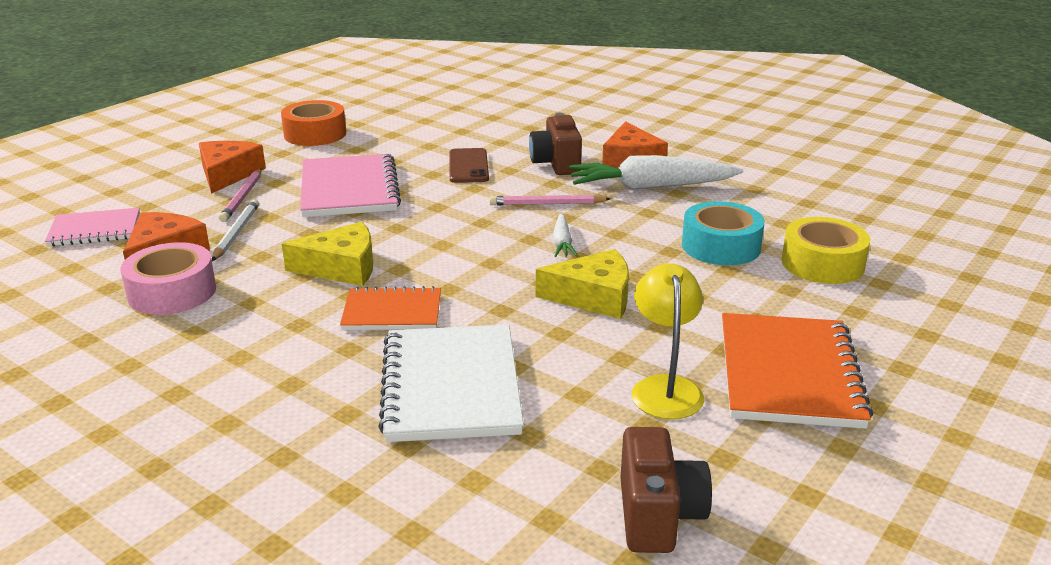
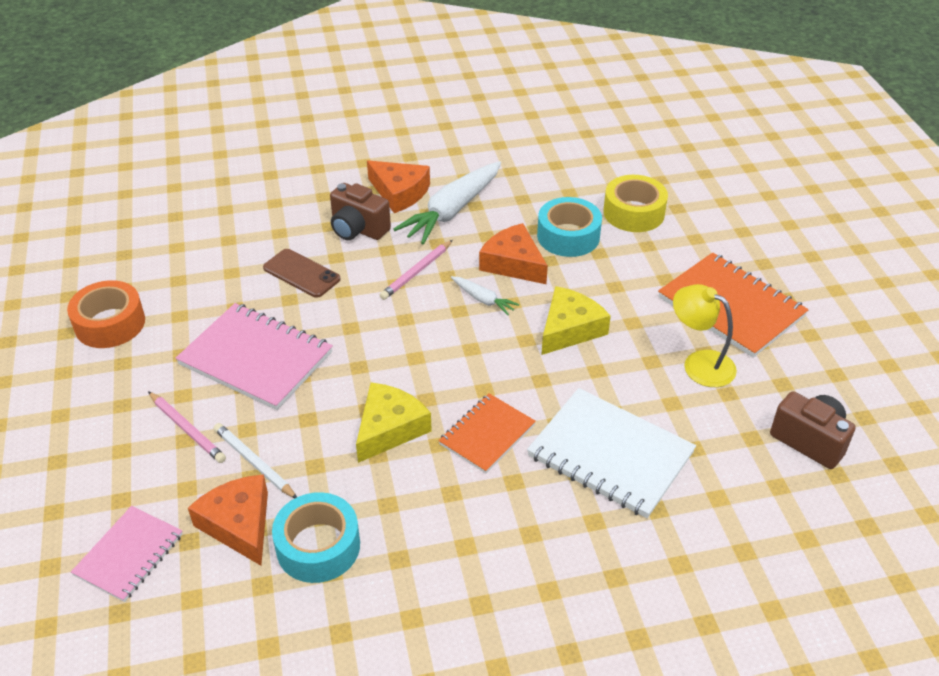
camera: 50 degrees left, 15 degrees up
(172, 292) = (318, 546): pink tape -> turquoise tape
(228, 174) = (122, 417): orange cheese -> orange cheese (513, 263)

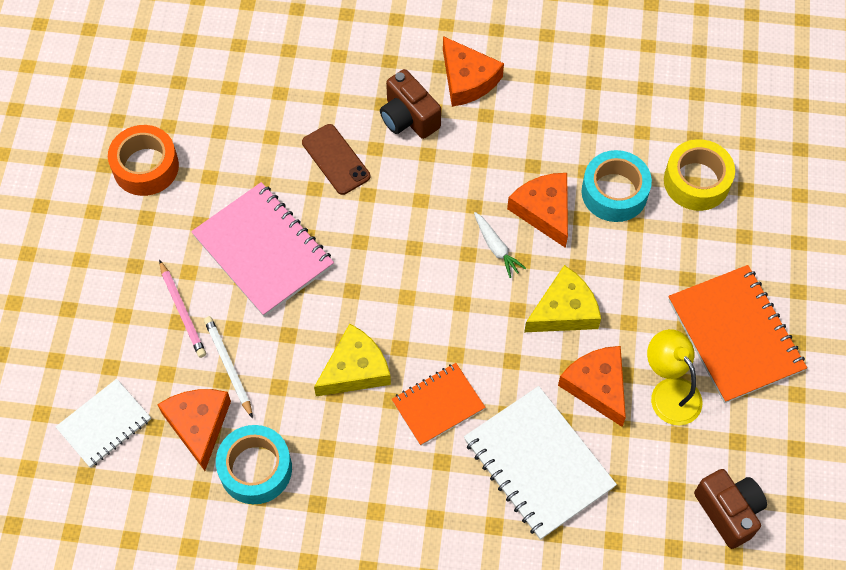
camera: 20 degrees right, 20 degrees up
(129, 555) = (104, 424): pink notebook -> white notebook
(416, 272) = (445, 192): pink pencil -> none
(452, 211) = (511, 121): white carrot -> none
(631, 377) = (597, 386): none -> orange cheese

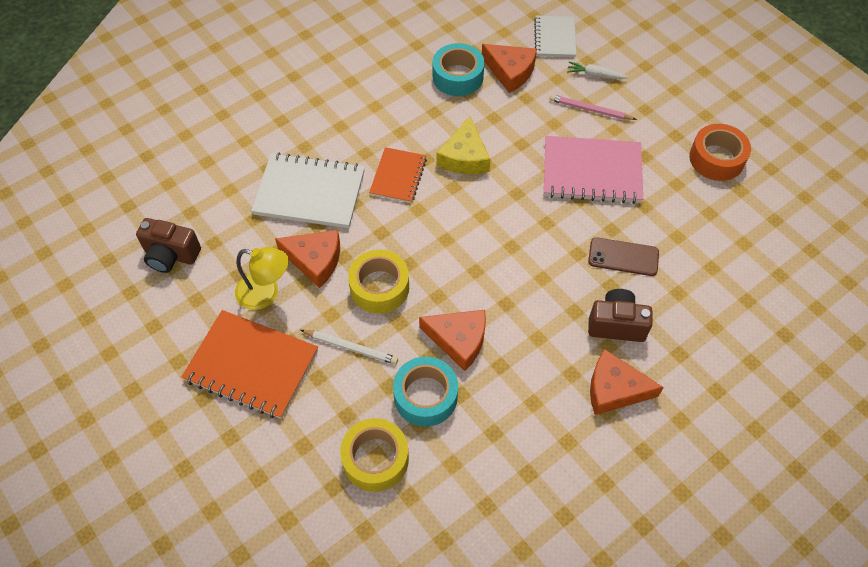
camera: 135 degrees right, 5 degrees down
(228, 366) = (531, 106): white pencil -> white pencil (351, 348)
(496, 247) = (462, 289): white carrot -> white carrot (595, 75)
(564, 310) = (379, 287): yellow cheese -> yellow tape

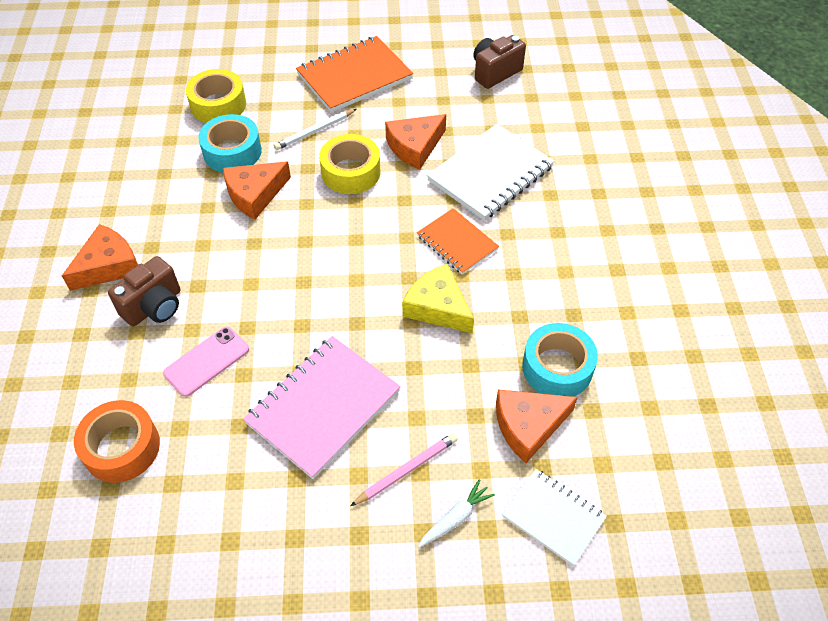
camera: 125 degrees right, 5 degrees down
(266, 293) = (409, 107): yellow lamp -> none
(623, 257) = (207, 361): brown phone -> pink phone
(716, 159) = (225, 555): orange tape -> orange tape (122, 447)

